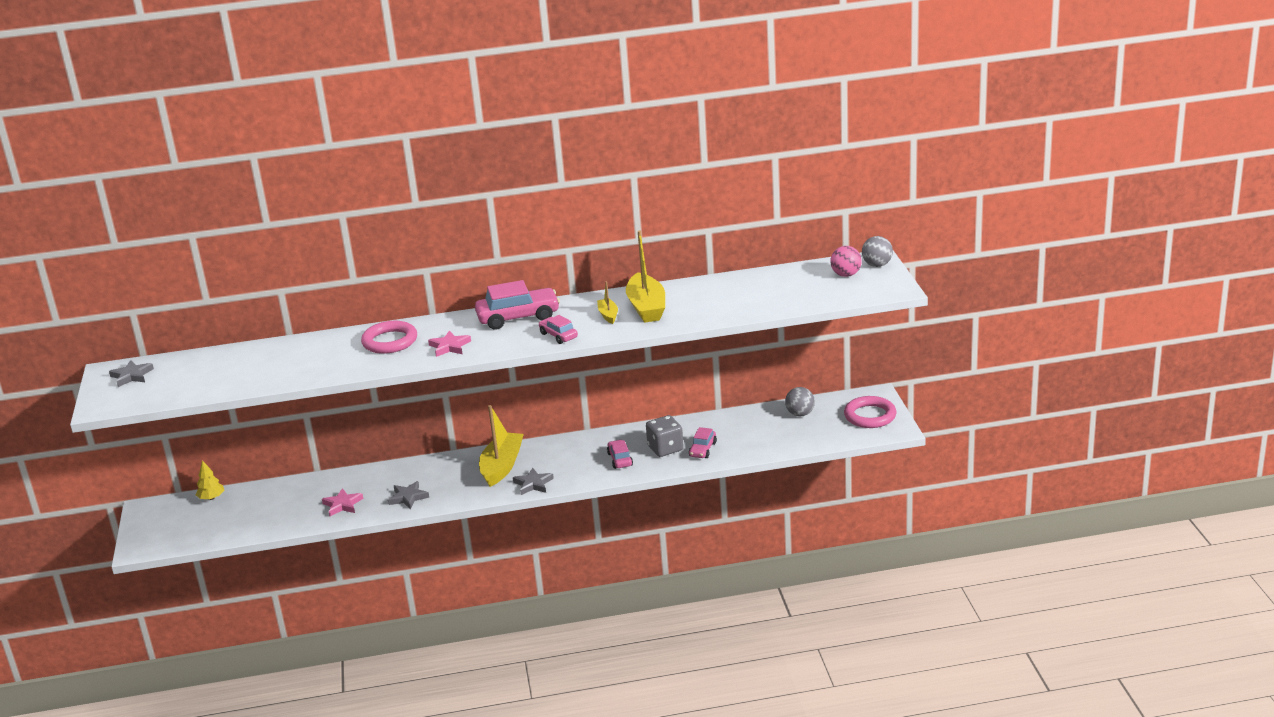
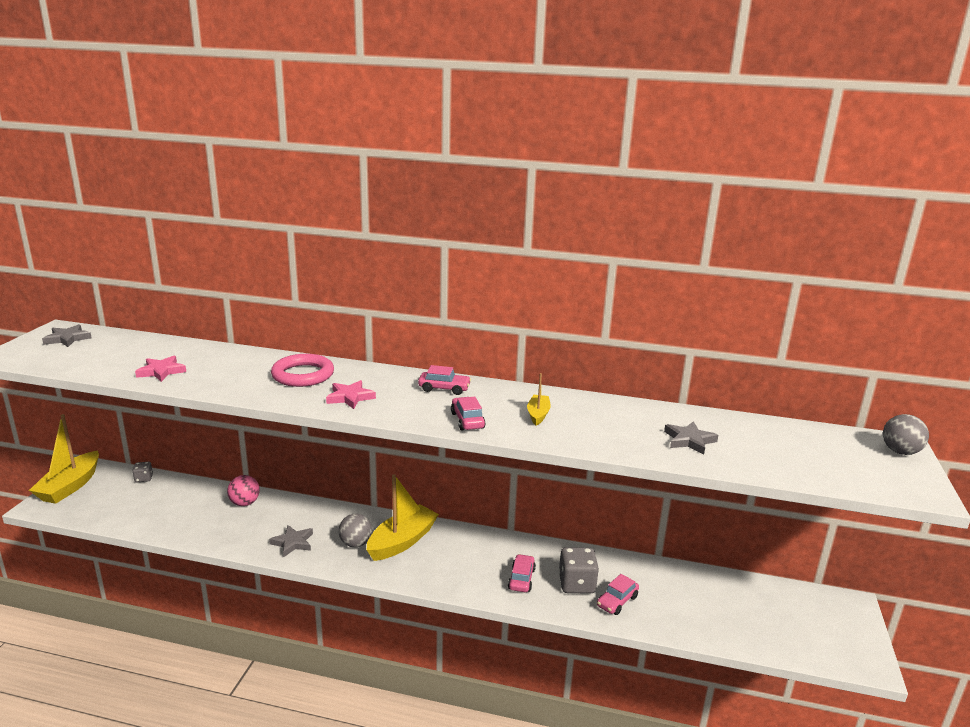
camera: 20 degrees right, 5 degrees down
(211, 498) = (143, 478): yellow tree -> grey dice
(342, 505) = (233, 527): pink star -> pink star (161, 371)
(518, 317) = (444, 388): pink car -> pink car, size x0.54
(533, 484) = (416, 574): grey star -> grey star (689, 440)
(646, 307) = (586, 419): yellow boat -> yellow boat (70, 486)
(800, 414) = (749, 596): grey ball -> grey ball (355, 543)
(846, 275) = (853, 452): pink ball -> pink ball (245, 503)
(870, 416) = (837, 631): pink ring -> none

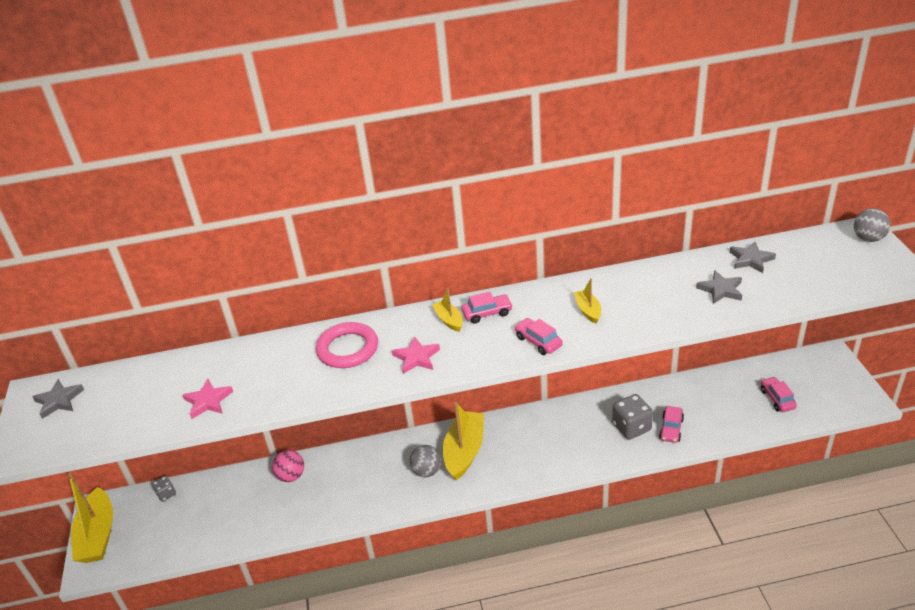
camera: 20 degrees left, 15 degrees up
(293, 543) = (371, 495): grey star -> grey star (751, 260)
(406, 383) = (449, 320): none -> yellow boat
(521, 579) = (586, 442): pink car -> pink car (777, 399)

